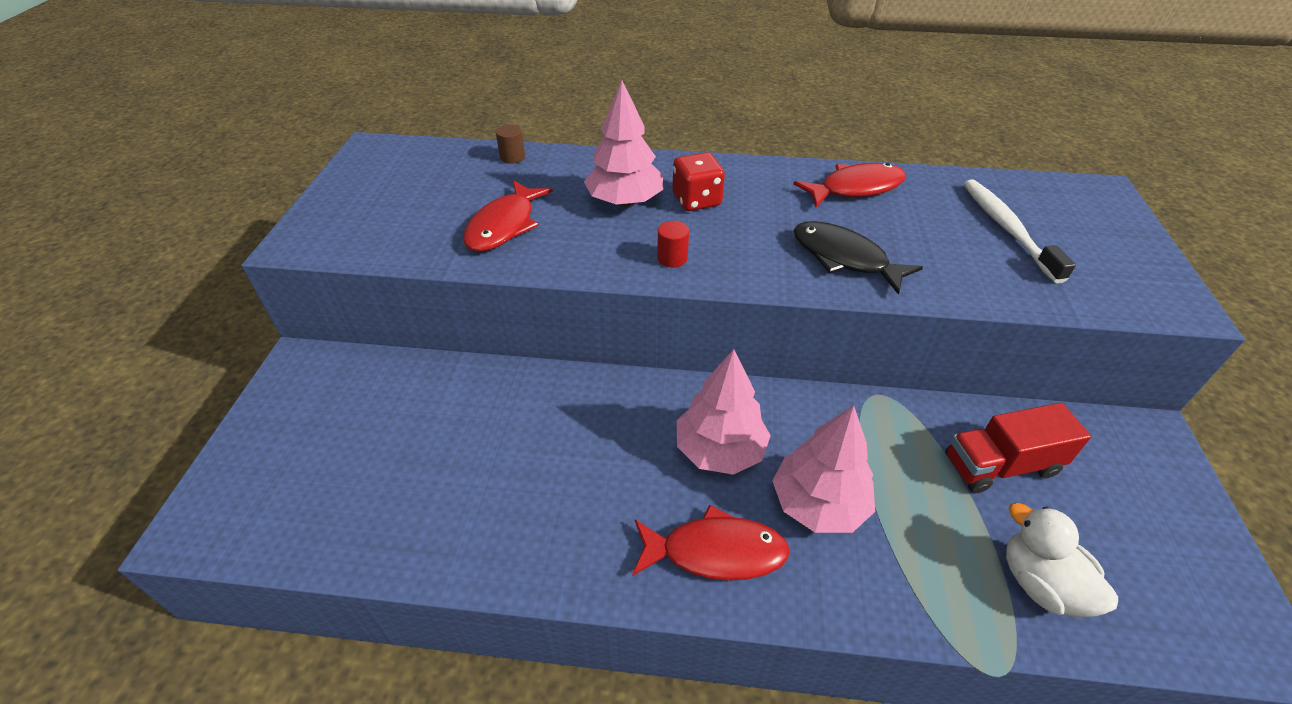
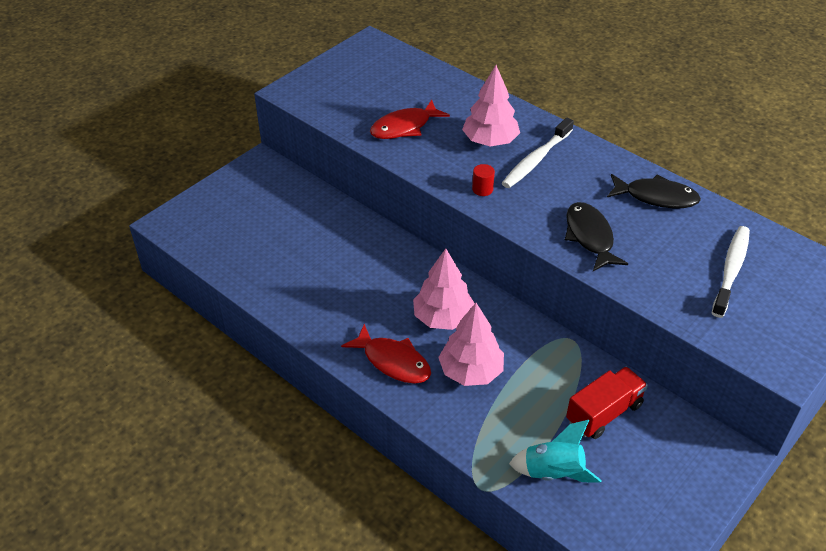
camera: 35 degrees right, 0 degrees up
(512, 157) = (449, 82): brown cylinder -> none
(696, 200) = (536, 159): red dice -> white toothbrush
(855, 188) = (656, 197): red fish -> black fish
(1001, 465) = (604, 413): red truck -> red truck turned 120 degrees clockwise
(1040, 584) = (553, 472): white duck -> turquoise rocket

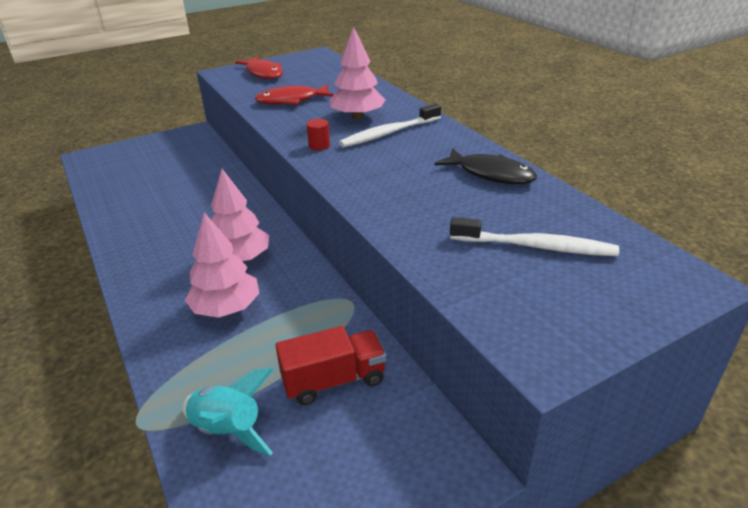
camera: 20 degrees right, 10 degrees down
(393, 361) = (162, 284): red fish -> red fish (263, 73)
(589, 237) = (393, 193): black fish -> none
(730, 270) = (535, 246): white toothbrush -> white toothbrush turned 60 degrees clockwise

